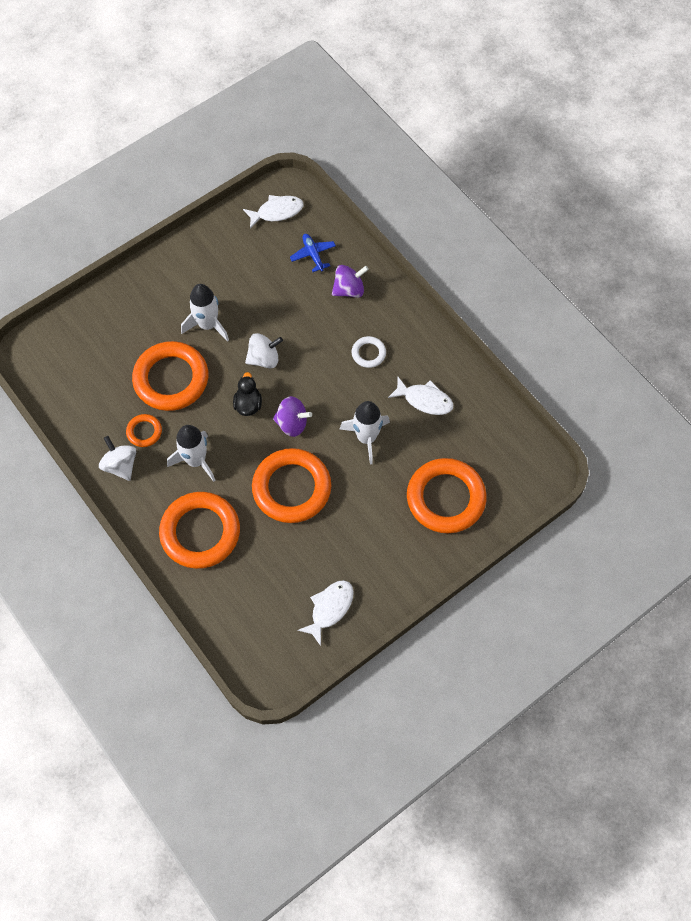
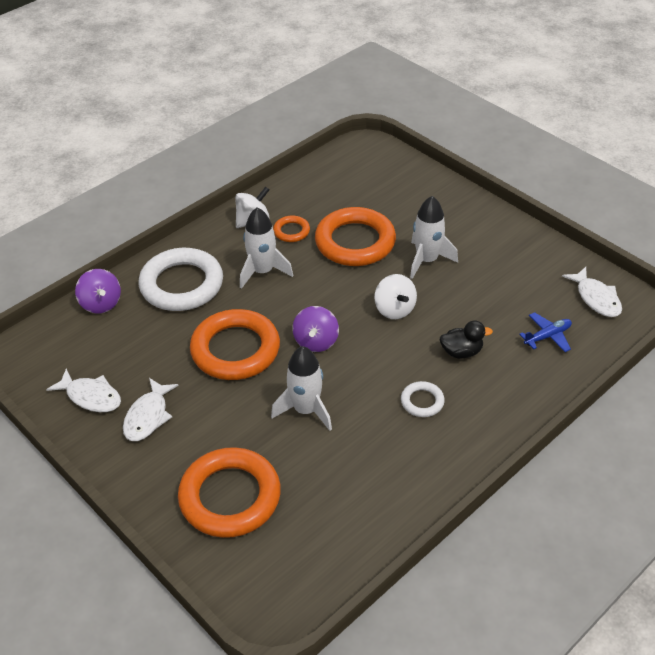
camera: 85 degrees right, 20 degrees down
(200, 532) = (182, 284): orange ring -> white ring
(248, 404) = (334, 303): black duck -> black duck (461, 352)
(349, 290) = (508, 374): purple spinning top -> purple spinning top (101, 304)
(424, 400) = (366, 464): white fish -> white fish (148, 416)

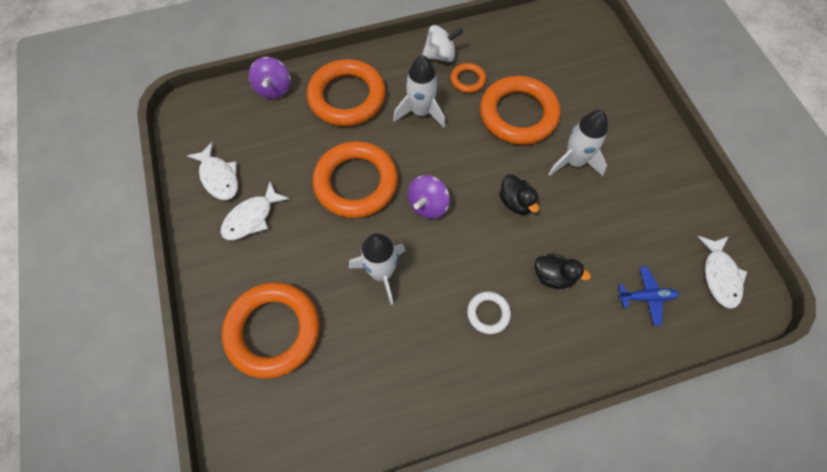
camera: 25 degrees right, 20 degrees up
(182, 284) = (347, 97): white ring -> orange ring
(394, 309) = (516, 202): white spinning top -> black duck

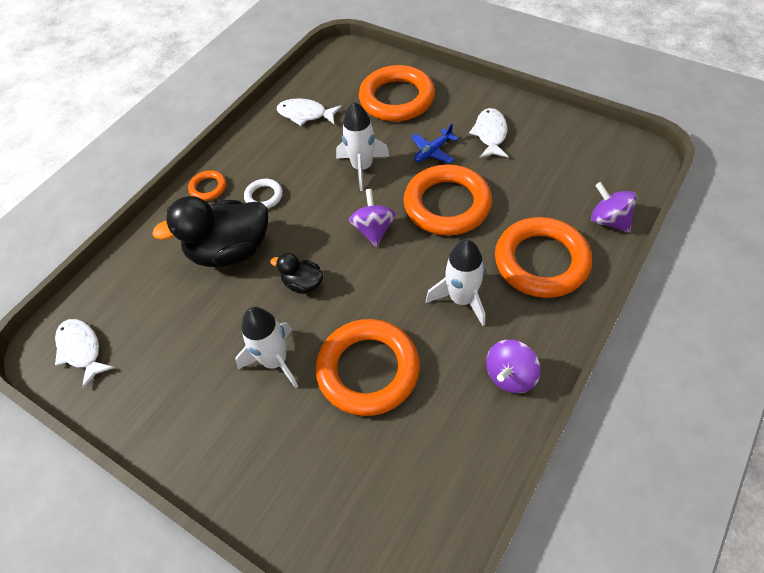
camera: 145 degrees right, 10 degrees down
(219, 177) = (548, 137): white fish -> white fish (305, 114)
(440, 55) = (510, 375): white spinning top -> purple spinning top
(467, 80) = (453, 369): orange ring -> orange ring (208, 188)
(553, 276) = (230, 251): black duck -> black duck, size x2.05
(646, 297) = (143, 288): blue plane -> blue plane (433, 151)

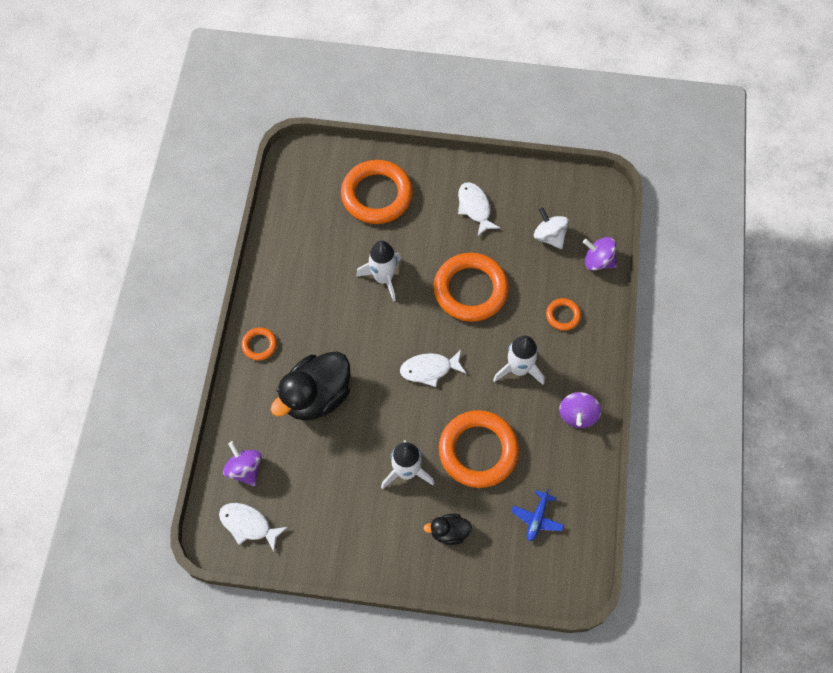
camera: 30 degrees left, 10 degrees up
(264, 196) = (314, 336): white ring -> none
(303, 284) = (392, 402): black duck -> black duck (449, 532)
(305, 114) = (302, 239): white fish -> white fish (429, 369)
(374, 230) = (423, 334): purple spinning top -> purple spinning top (245, 469)
(433, 151) = (435, 241): blue plane -> blue plane (537, 518)
(541, 261) = (563, 315): orange ring -> orange ring, size x0.46
(561, 181) = (549, 236): none -> white spinning top

